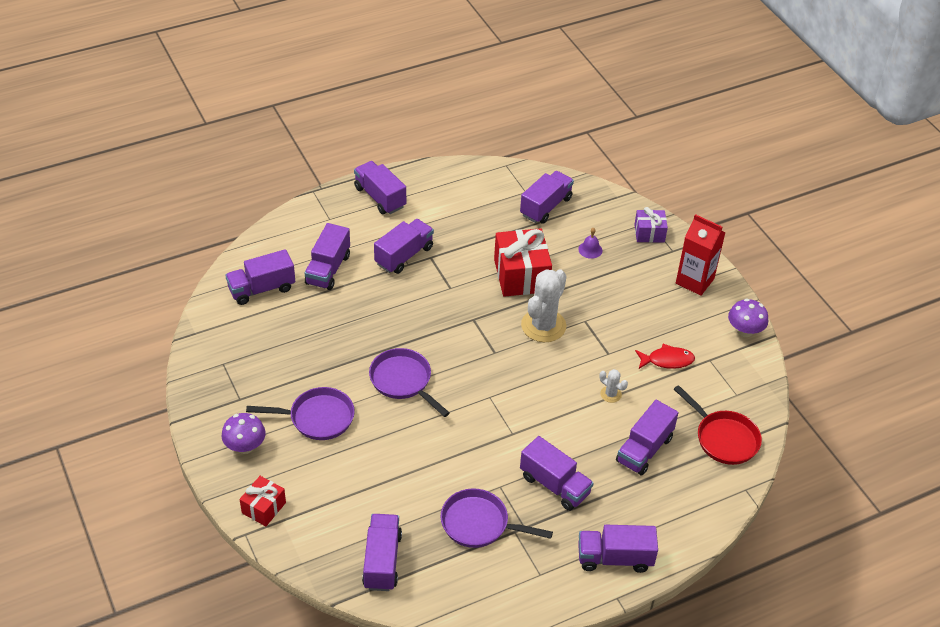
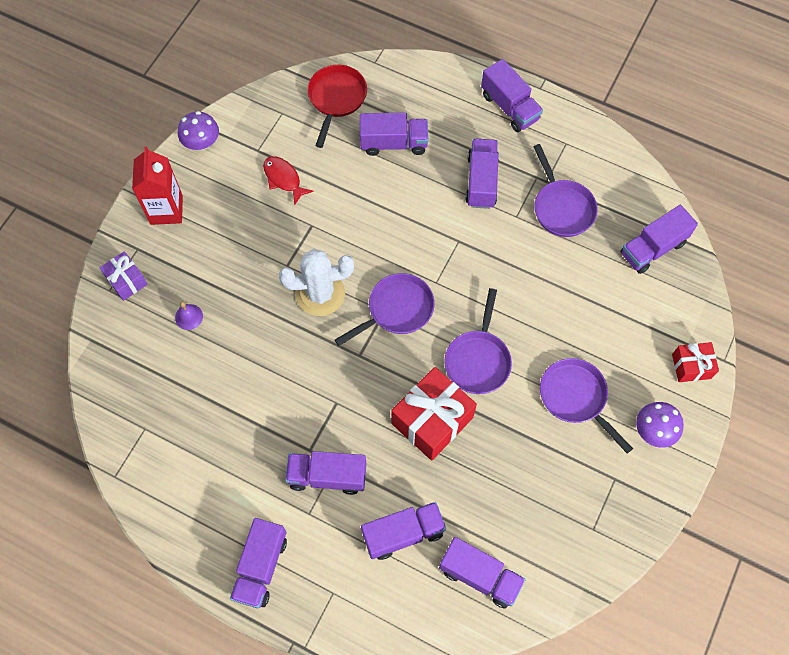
camera: 125 degrees left, 20 degrees up
(488, 360) = (397, 310): none -> purple pan
(521, 275) = (271, 353): red gift -> red gift (432, 420)
(546, 207) = (154, 394): purple truck -> none
(610, 394) = (356, 197): white cactus -> none

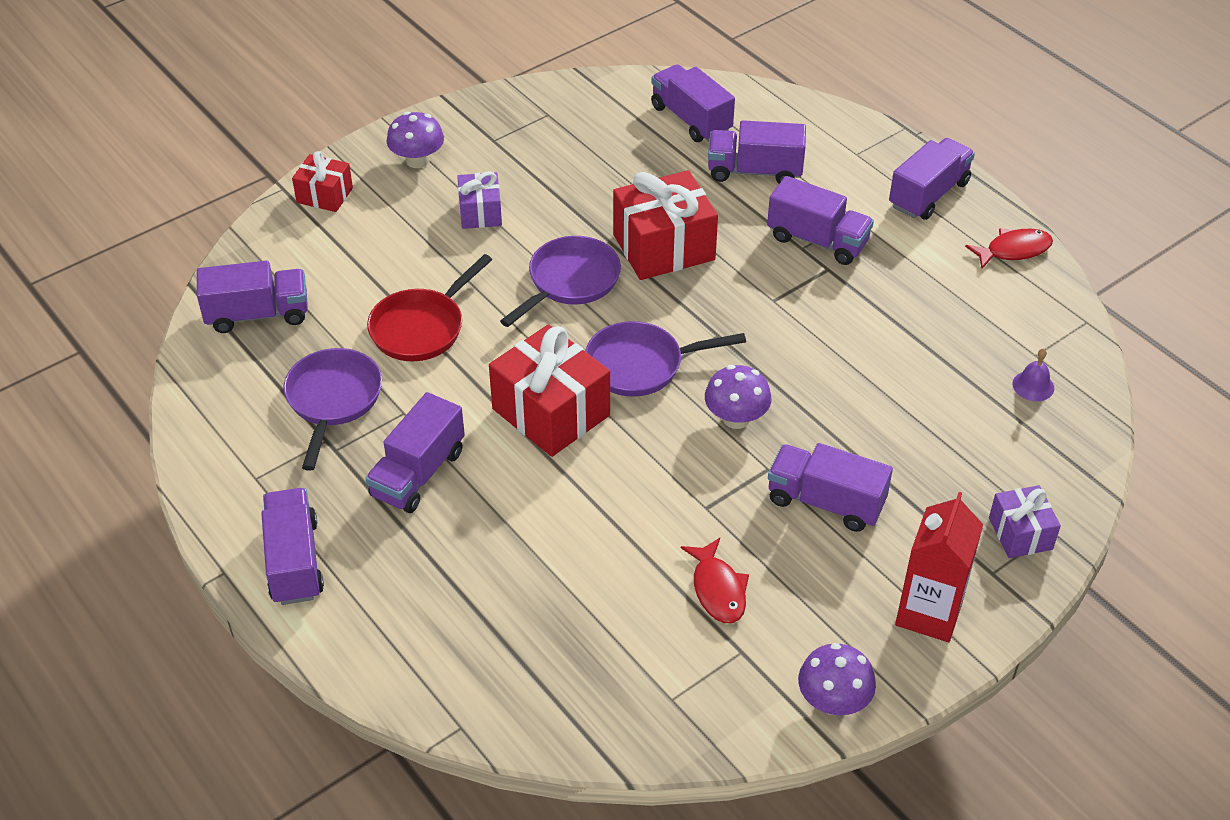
camera: 155 degrees left, 20 degrees down
(181, 530) = (1014, 250): none -> red fish
(189, 317) = (937, 456): purple bell -> purple bell (1033, 386)
(320, 294) = (736, 418): white cactus -> purple mushroom
(336, 99) = (565, 686): red pan -> red pan (421, 327)
(393, 143) = (513, 577): purple truck -> purple truck (825, 502)
(432, 252) = (551, 412): none -> red gift
(575, 397) = (480, 213): purple pan -> purple gift

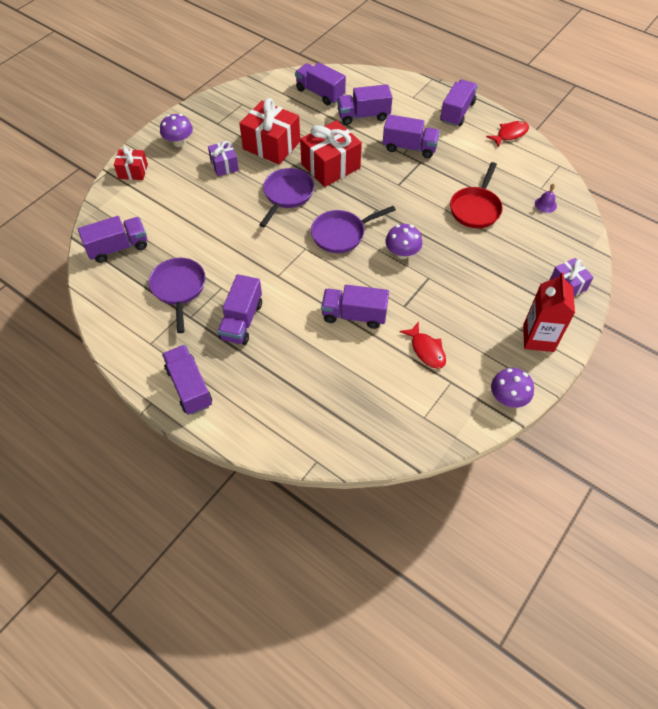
camera: 15 degrees left, 10 degrees up
(421, 327) = (214, 237): red pan -> red pan (475, 208)
(551, 412) = (302, 270): red gift -> red gift (271, 145)
(825, 502) = (464, 289): purple truck -> purple truck (354, 315)

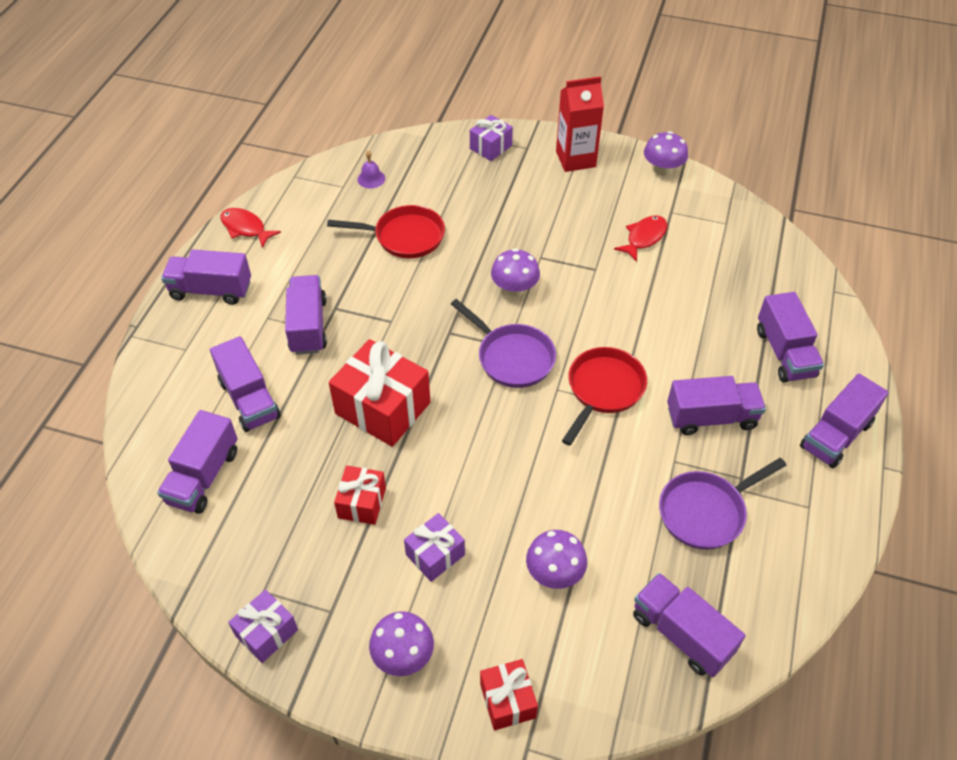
camera: 110 degrees left, 5 degrees down
(185, 208) = (554, 573): none -> purple mushroom
(220, 101) = (266, 633): none -> purple gift
(271, 145) = (362, 503): red gift -> red gift, size x0.56
(287, 195) = (465, 443): purple pan -> none
(293, 271) = (603, 390): none -> red pan
(354, 315) = (635, 309): purple truck -> purple truck (784, 353)

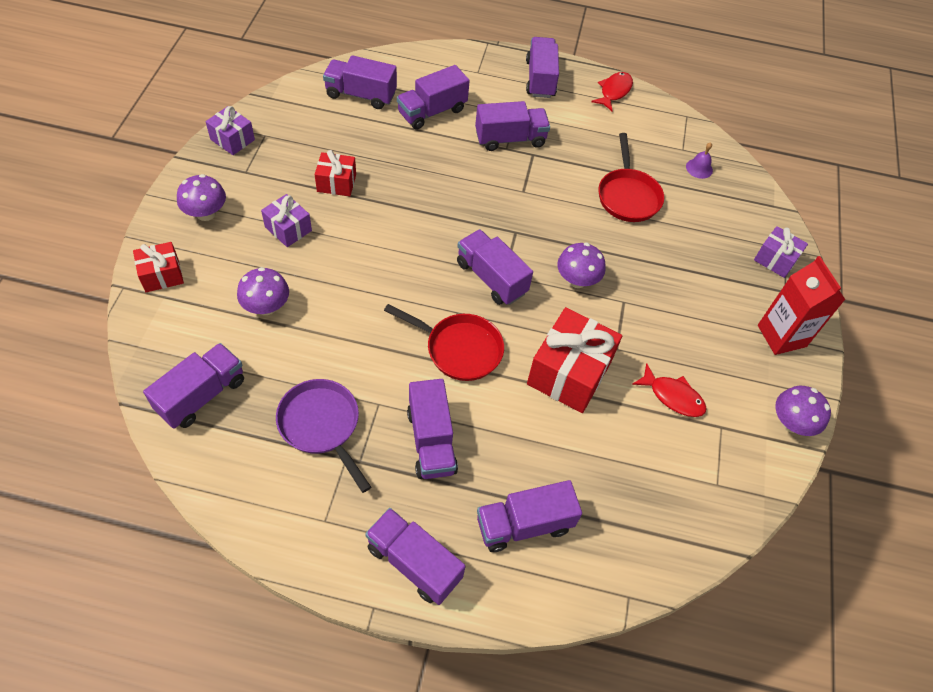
camera: 80 degrees right, 5 degrees up
(382, 408) = (428, 190): red gift -> red gift (569, 373)
(512, 357) = (491, 278): purple pan -> purple truck

